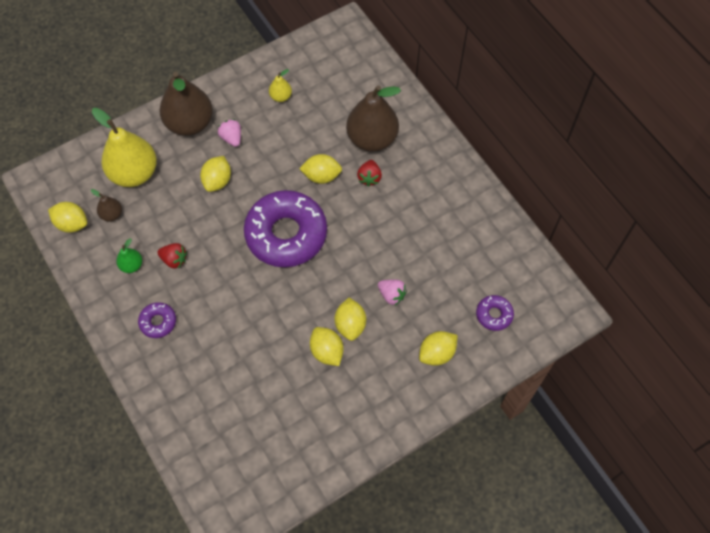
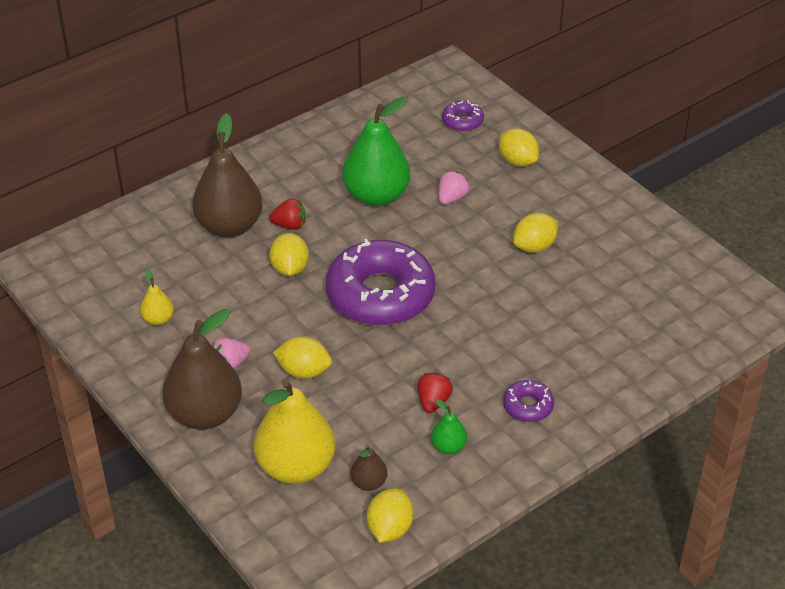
camera: 95 degrees left, 20 degrees down
(350, 325) = (496, 229): yellow lemon -> none
(399, 239) = (376, 196): none -> green pear

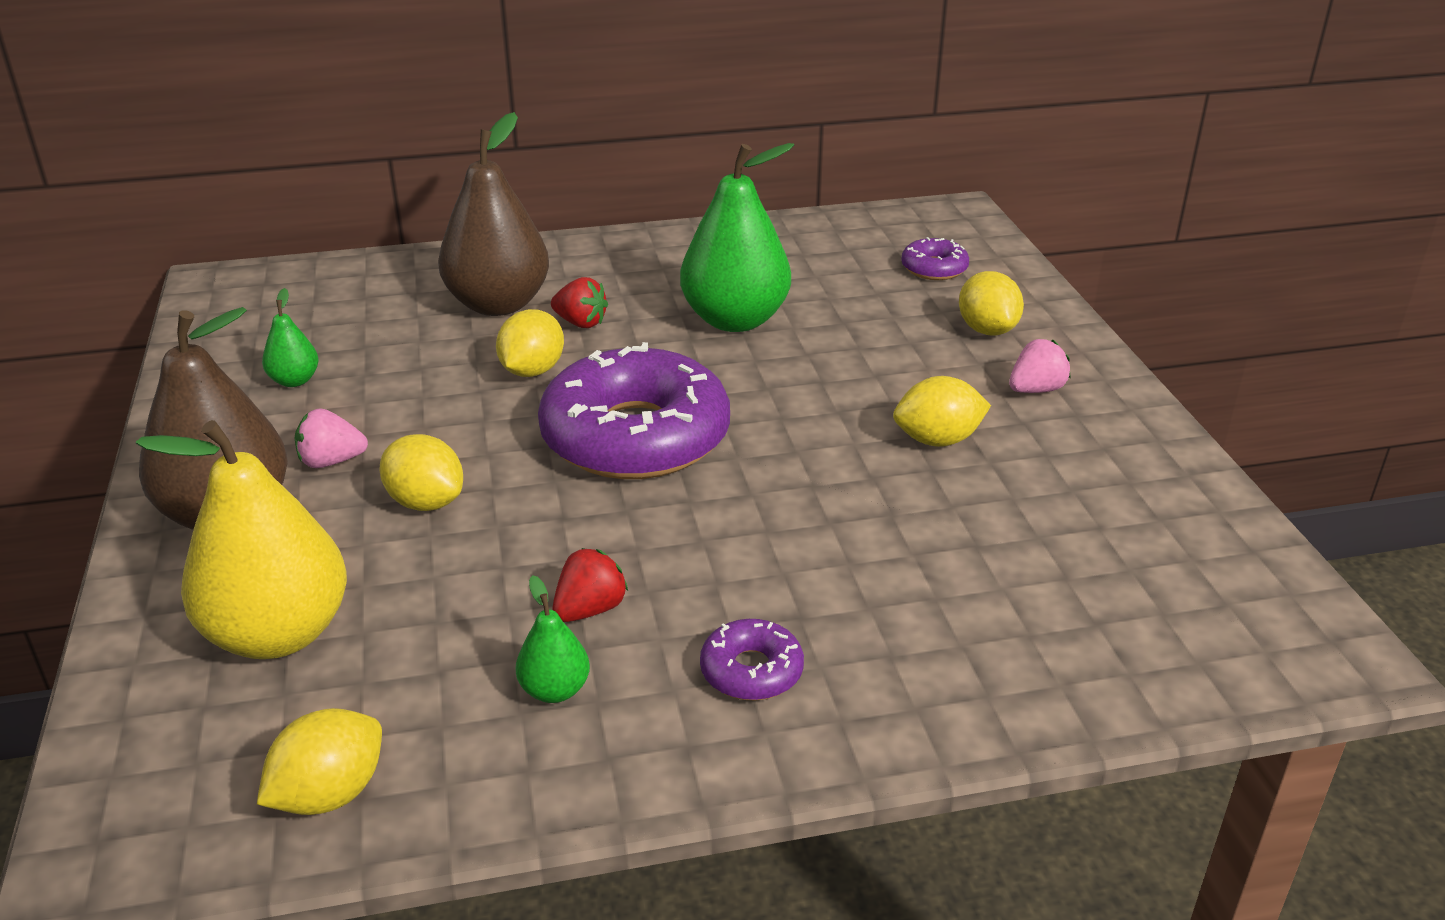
camera: 25 degrees right, 10 degrees down
(158, 319) = (294, 381): yellow pear -> green pear
(369, 483) = (368, 701): brown pear -> none
(452, 198) = (847, 349): pink strawberry -> pink strawberry (1036, 390)

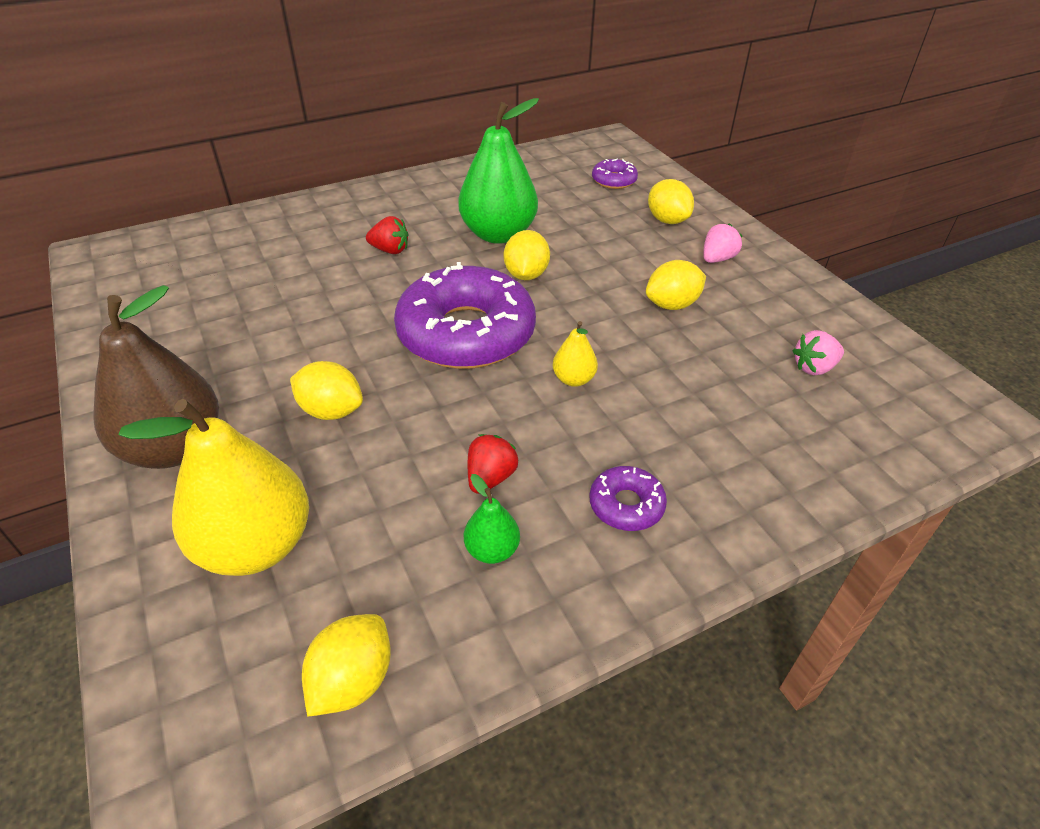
camera: 15 degrees left, 10 degrees up
(294, 381) = (188, 326): green pear -> none
(331, 461) = (243, 389): pink strawberry -> pink strawberry (814, 368)
(498, 304) = (323, 243): brown pear -> none
(532, 371) = (370, 292): yellow lemon -> yellow lemon (526, 275)
(753, 512) = (573, 379): none -> yellow pear

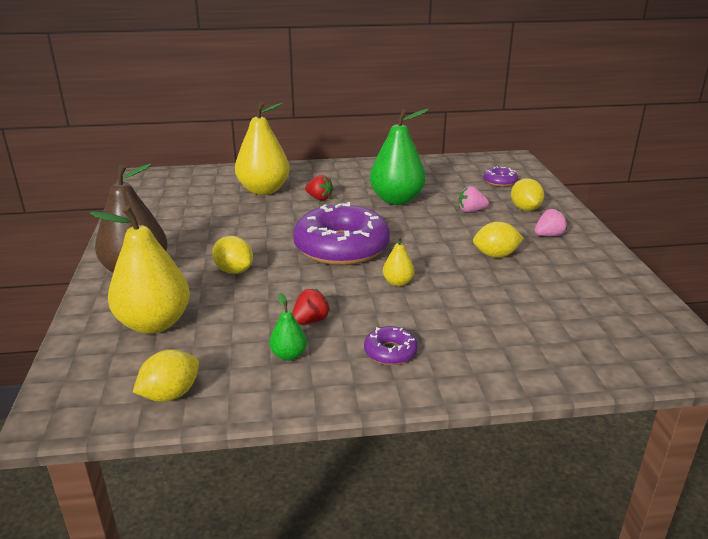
camera: 20 degrees right, 15 degrees down
(300, 250) = (263, 190): none -> yellow pear
(526, 275) = (401, 224): yellow lemon -> none
(814, 368) = (581, 307): pink strawberry -> pink strawberry (471, 211)

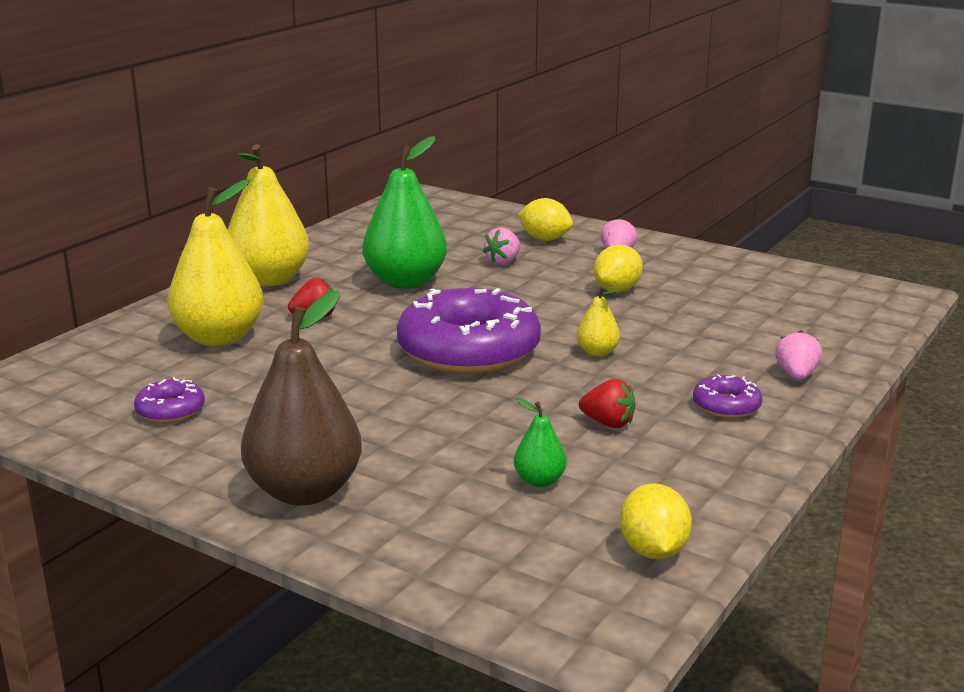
camera: 50 degrees left, 5 degrees down
(154, 323) = (472, 517): yellow pear -> yellow pear (269, 280)
(234, 271) = (418, 427): yellow lemon -> none
(289, 355) = (662, 458): green pear -> green pear (539, 481)
(310, 321) = (608, 423): red strawberry -> red strawberry turned 120 degrees clockwise
(478, 363) = (796, 375): none -> pink strawberry
(499, 181) = (462, 223): purple donut -> purple donut (170, 410)

